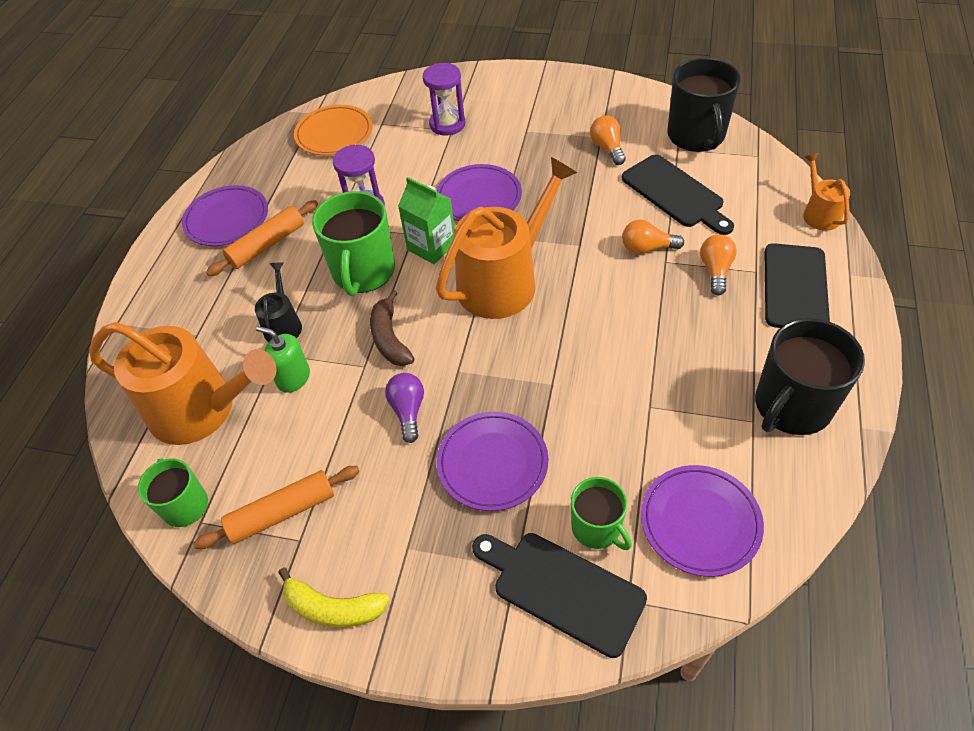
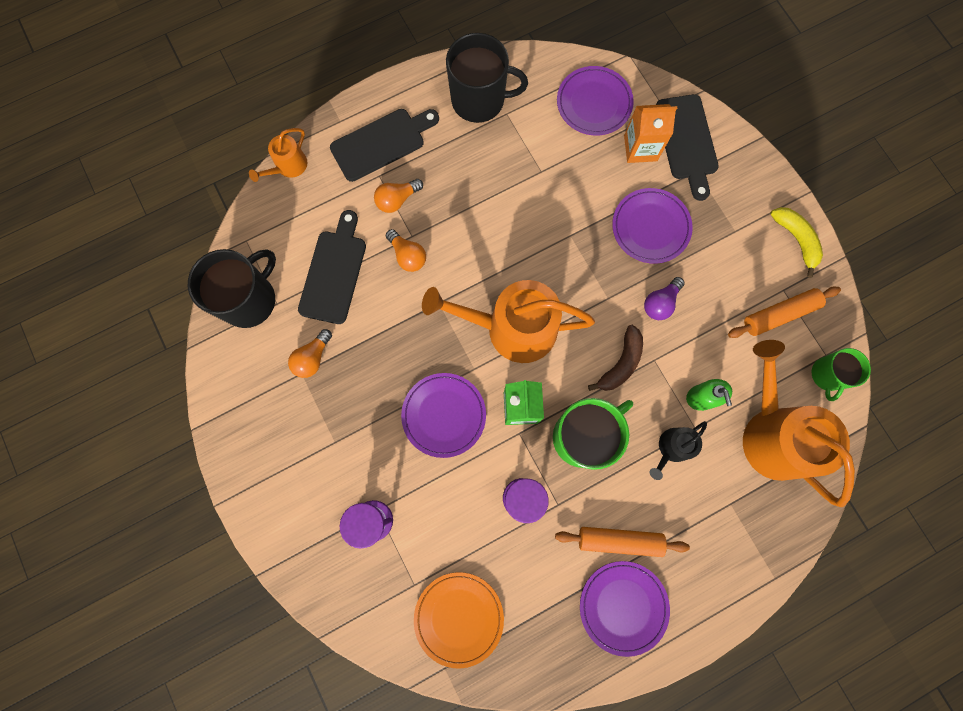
camera: 135 degrees left, 25 degrees up
(282, 512) = (779, 315): orange rolling pin -> orange rolling pin turned 45 degrees counterclockwise
(597, 528) = (640, 148): green mug -> orange carton

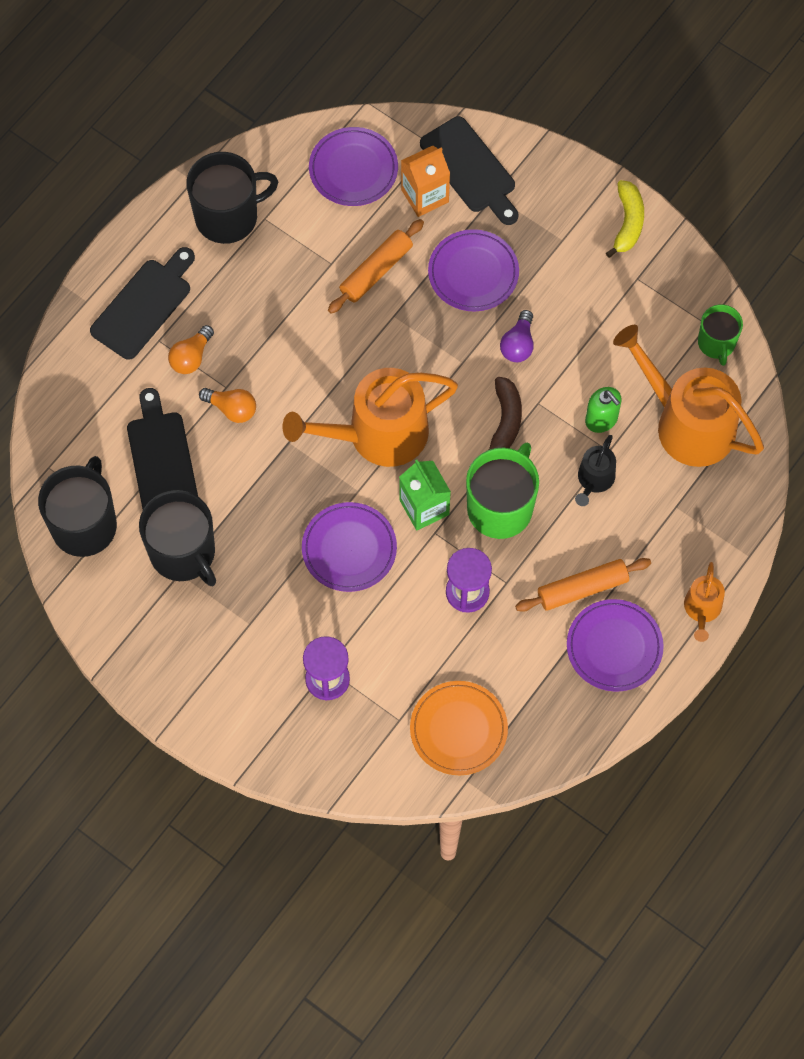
camera: 25 degrees left, 10 degrees down
(289, 166) = (55, 372): orange watering can -> orange watering can (702, 609)
(312, 358) = (183, 553): orange light bulb -> black mug
(779, 315) = (643, 305): orange rolling pin -> orange rolling pin (376, 271)
(796, 239) = (628, 223): yellow banana -> yellow banana turned 60 degrees clockwise

